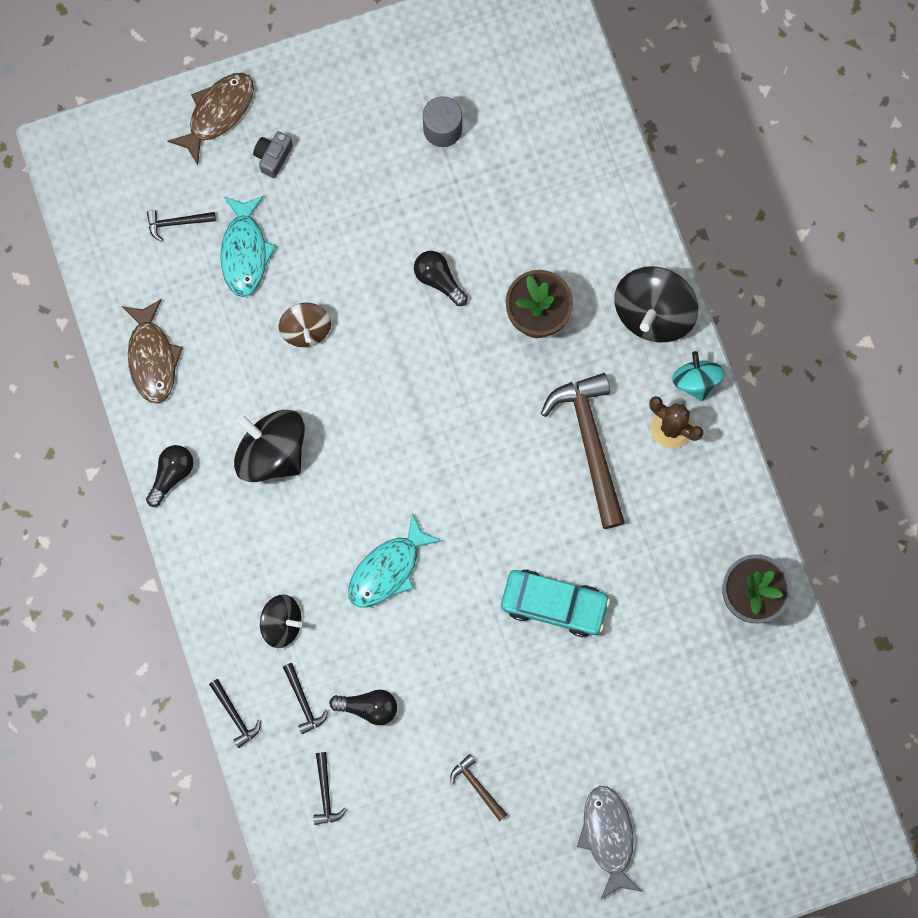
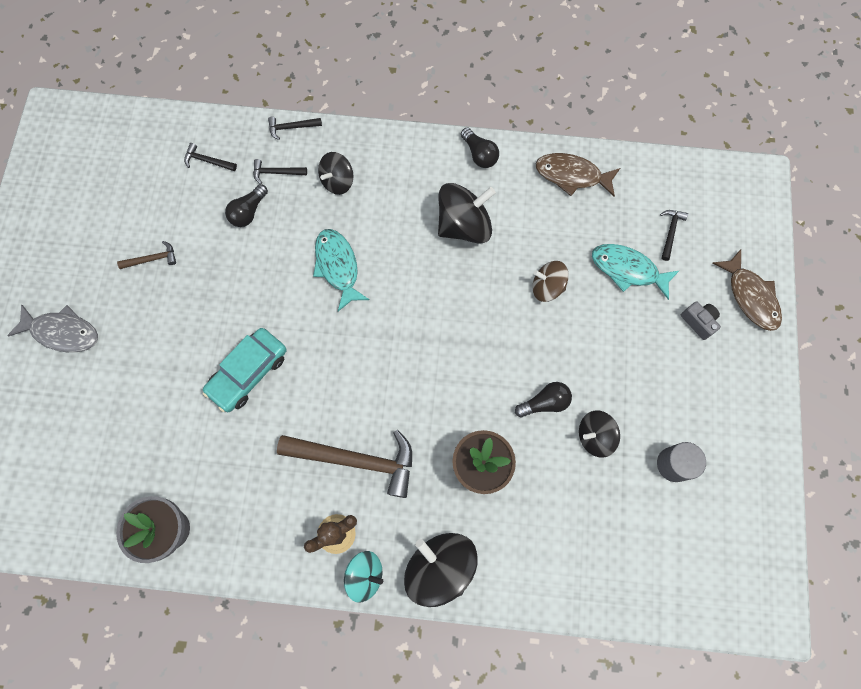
camera: 115 degrees right, 5 degrees down
(450, 216) = (594, 436): none -> black spinning top

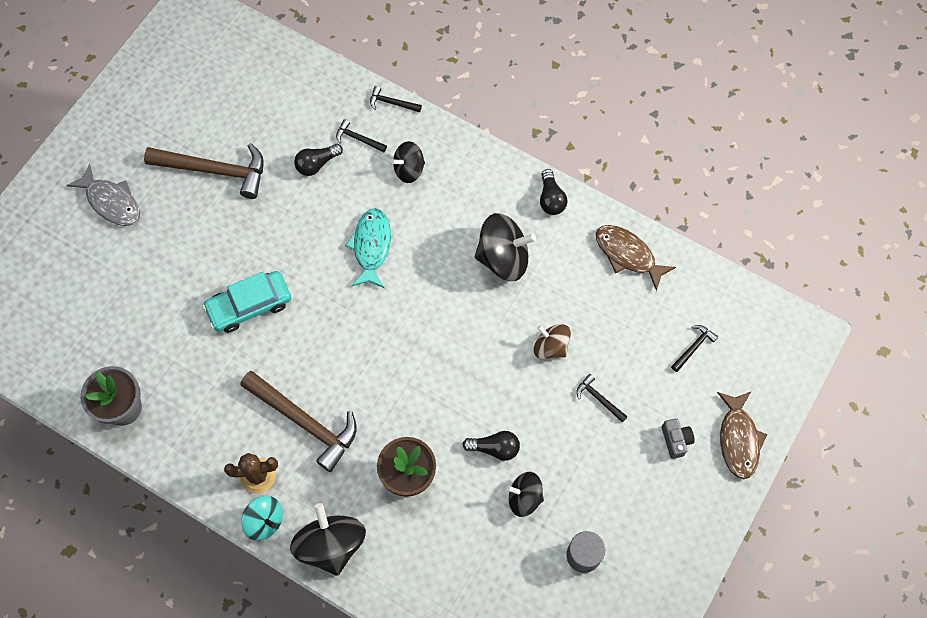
camera: 25 degrees right, 5 degrees down
(152, 259) = (215, 171): brown hammer -> brown hammer, size x2.23
(207, 161) = (303, 102): black hammer -> black hammer (599, 398)
(628, 269) = (634, 364): turquoise fish -> none

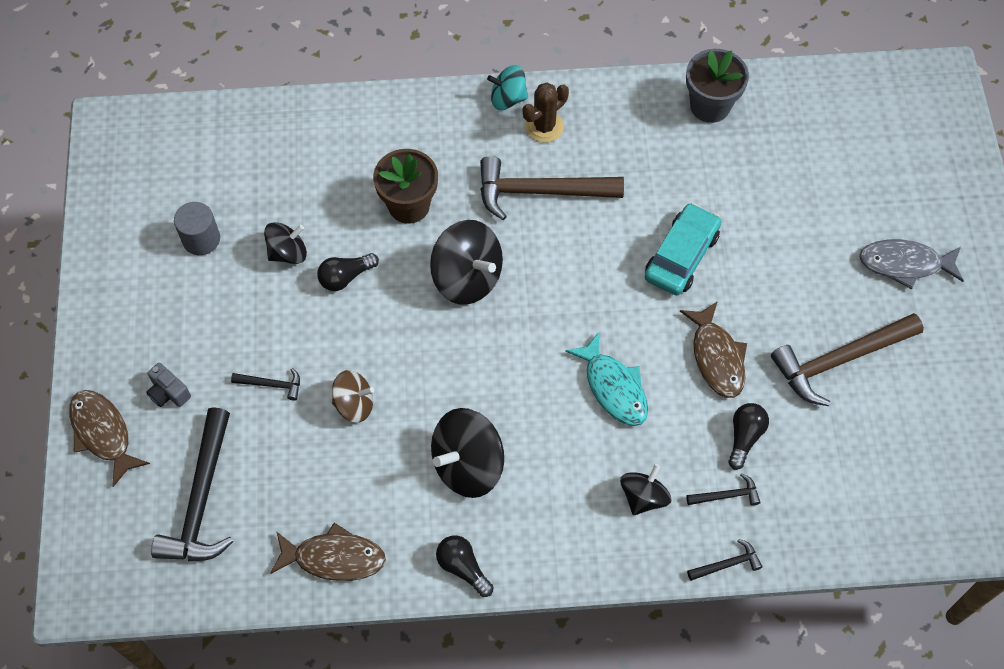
camera: 145 degrees right, 5 degrees down
(289, 222) = (716, 357): none -> brown fish
(331, 544) = (436, 115): black spinning top -> black spinning top (467, 278)
(694, 347) = (201, 500): black hammer -> black hammer, size x2.23

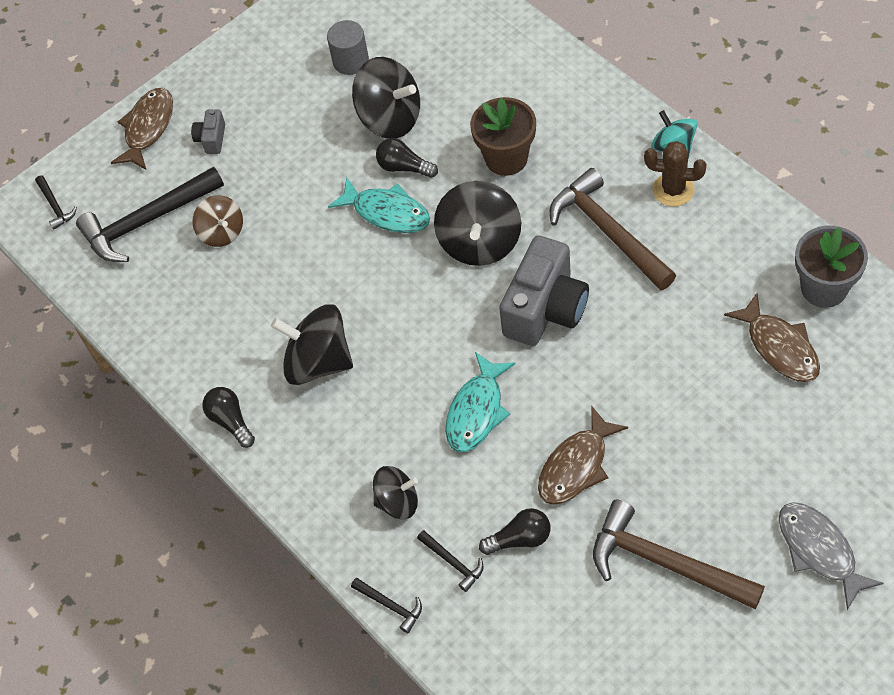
camera: 60 degrees right, 5 degrees down
(271, 385) = (273, 192): black hammer -> black hammer (55, 206)
(288, 252) = (390, 118): black spinning top -> black spinning top, size x1.64
(334, 558) = (169, 334): brown fish -> brown fish (779, 347)
(354, 404) = (303, 253): brown spinning top -> brown spinning top (222, 232)
(376, 319) = (387, 212): none -> turquoise fish
(463, 567) = (230, 421): black light bulb -> black light bulb turned 45 degrees counterclockwise
(567, 279) = (545, 309): none -> grey camera
(681, 256) = (649, 372): turquoise car -> none

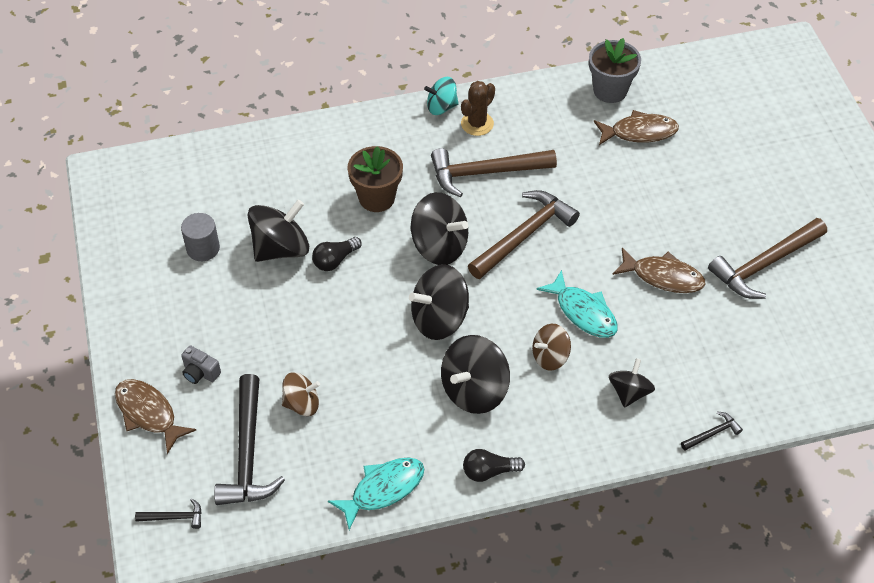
camera: 70 degrees left, 5 degrees down
(387, 212) = (369, 289): turquoise fish -> turquoise fish (383, 490)
(387, 289) = (439, 319): none -> black spinning top
(399, 408) = (550, 357): none -> brown spinning top
(453, 563) = (698, 381): black hammer -> none
(520, 539) = (702, 334): black light bulb -> none
(545, 309) = (524, 235): grey camera -> brown hammer
(576, 466) = (663, 277): brown fish -> brown fish turned 45 degrees counterclockwise
(819, 550) = (798, 185): grey fish -> none

